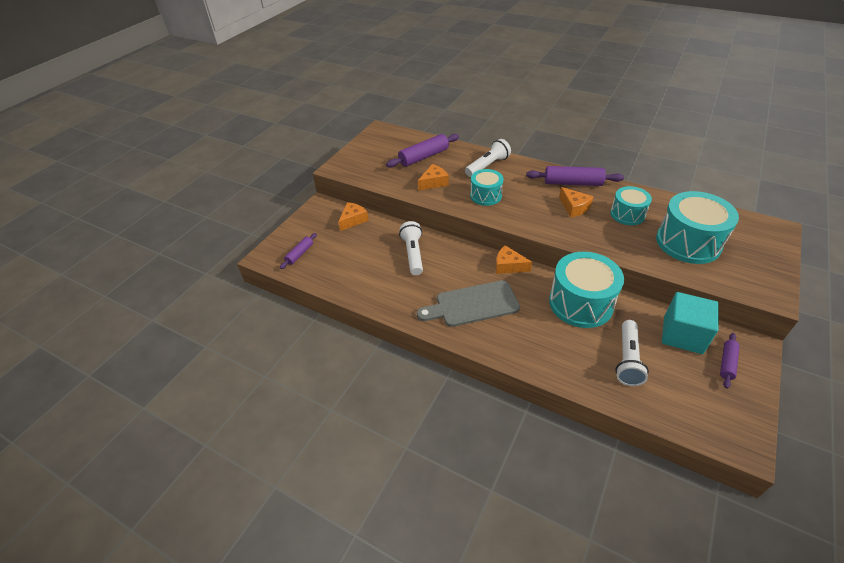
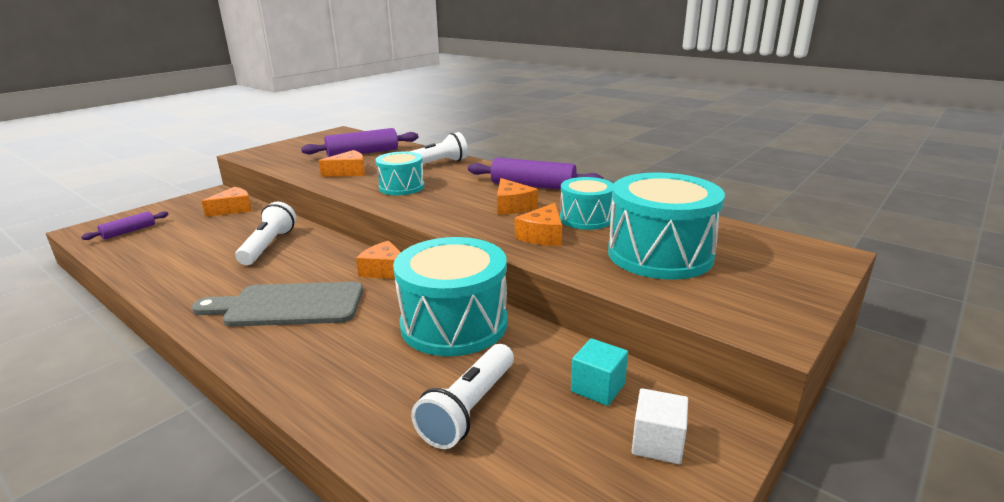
camera: 10 degrees right, 20 degrees down
(612, 235) = (543, 236): none -> orange cheese
(682, 335) = (598, 387): turquoise cube -> turquoise cube, size x0.56
(727, 363) = (657, 443): purple rolling pin -> white cube

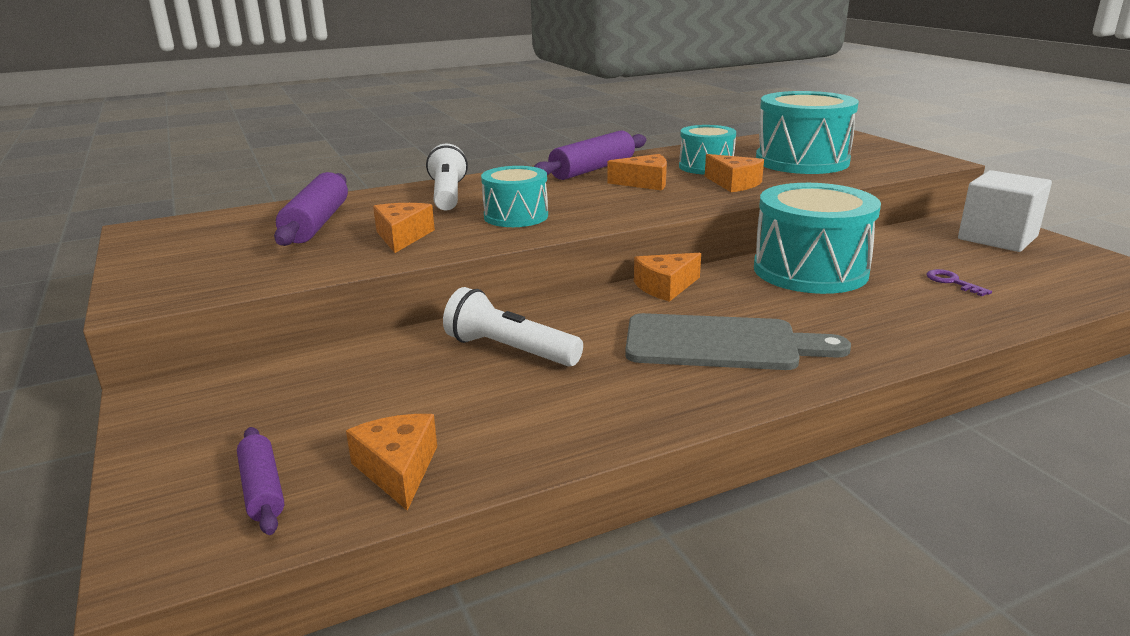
camera: 65 degrees left, 0 degrees up
(233, 209) = (292, 376): orange cheese -> orange cheese (398, 469)
(288, 305) = (720, 343): grey cutting board -> grey cutting board turned 105 degrees counterclockwise
(469, 408) = (952, 282): white flashlight -> purple key
(598, 387) = (929, 241): turquoise cube -> none
(657, 443) = (997, 238): white cube -> white cube, size x1.77

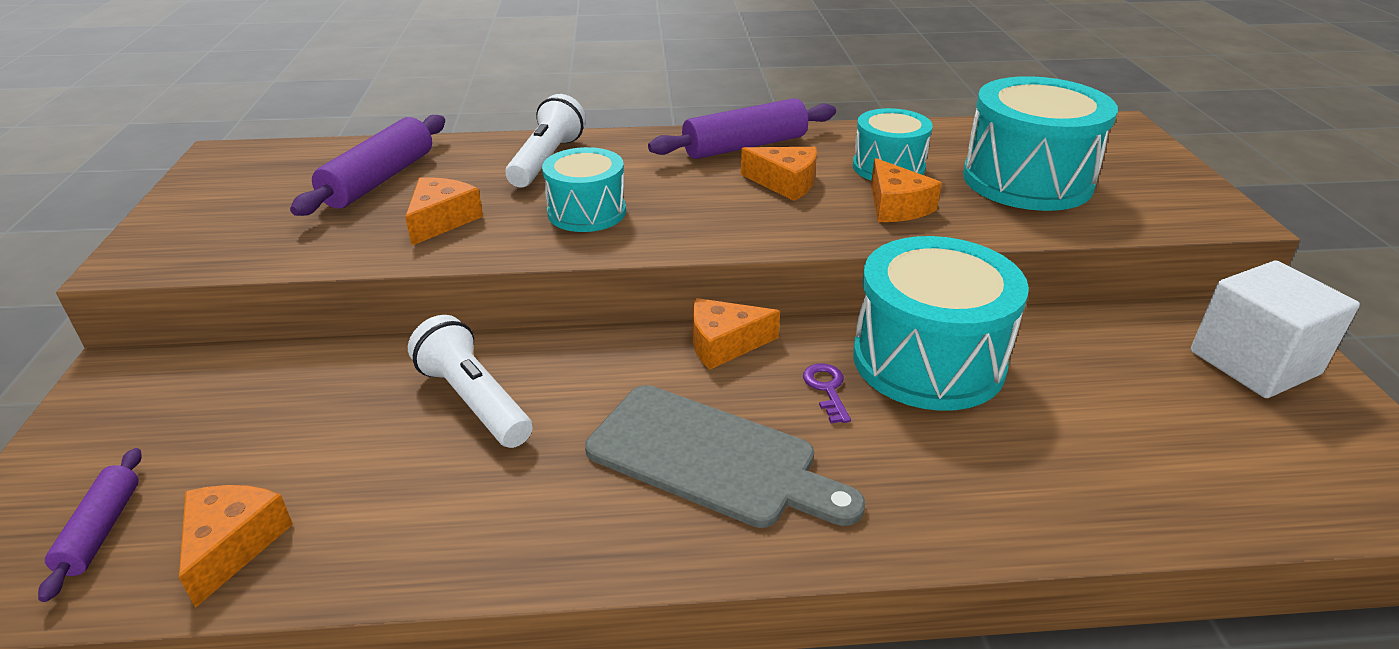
camera: 20 degrees right, 10 degrees up
(952, 282) = (1110, 431): purple key -> purple key (827, 389)

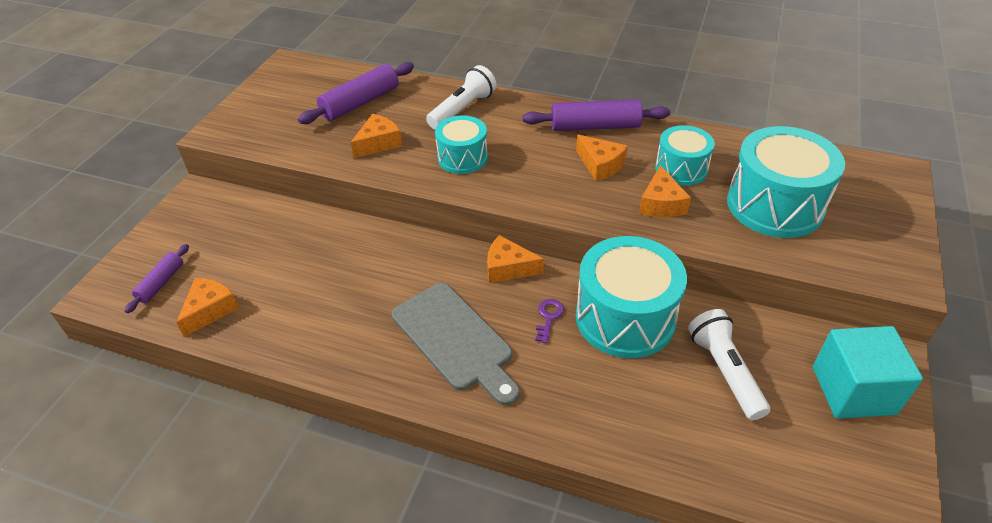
camera: 25 degrees right, 10 degrees up
(474, 400) = (353, 263): white flashlight -> white flashlight (725, 371)
(1254, 362) = (853, 390): white cube -> turquoise cube

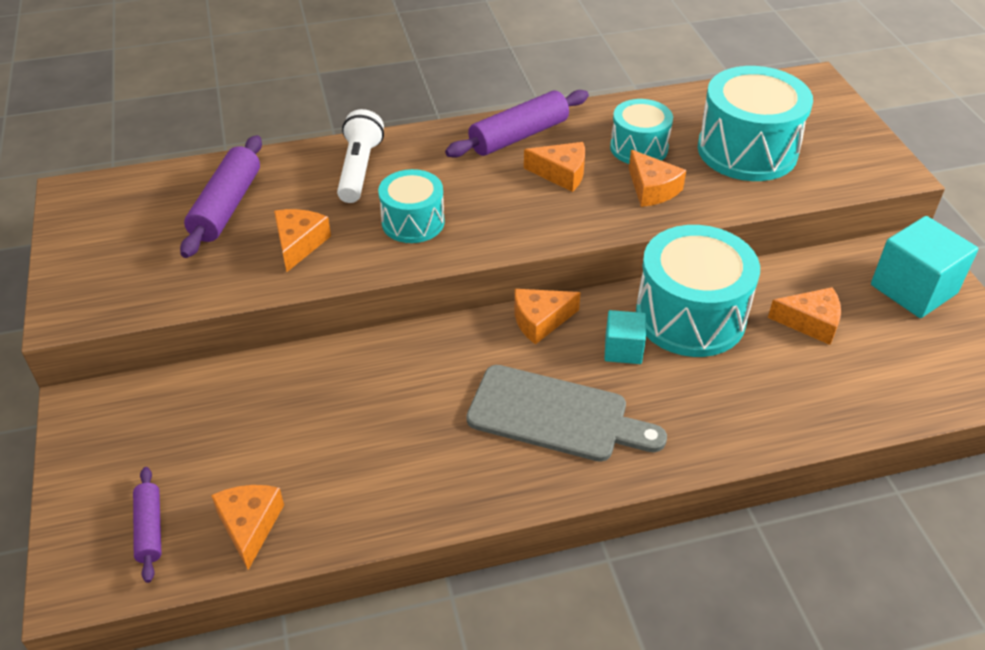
camera: 35 degrees left, 0 degrees up
(548, 317) = (623, 349): purple key -> turquoise cube
(725, 371) = (810, 322): white flashlight -> orange cheese

